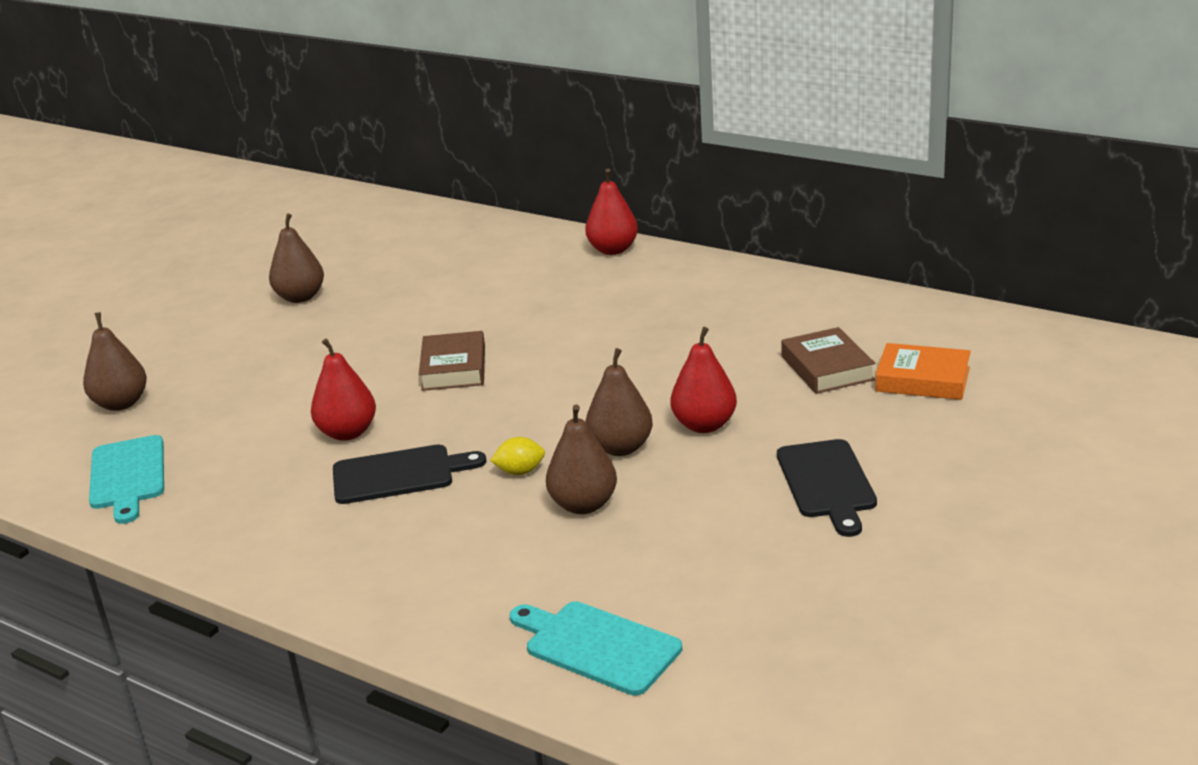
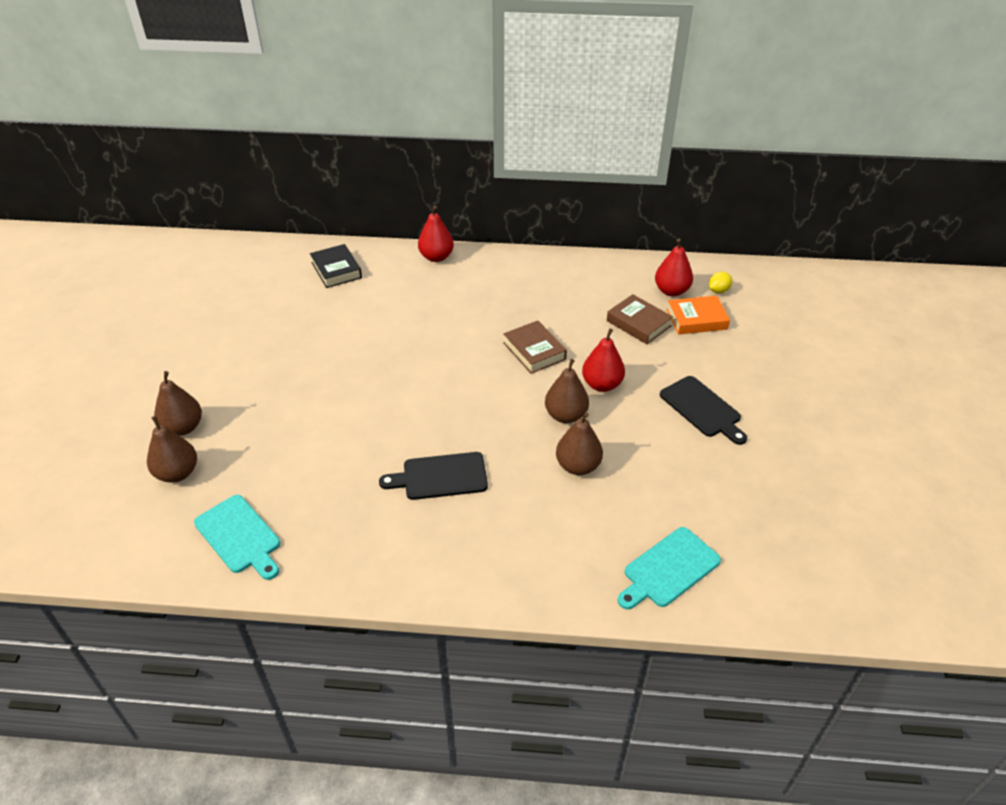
camera: 30 degrees left, 15 degrees up
(300, 297) = (242, 343): brown pear -> brown pear (183, 428)
(347, 433) = (376, 452): red pear -> red pear (671, 291)
(399, 474) = (440, 476): black cutting board -> black cutting board turned 150 degrees counterclockwise
(454, 368) = (406, 379): brown book -> brown book (534, 351)
(475, 244) = (336, 270): none -> black book
(520, 472) = (518, 452): yellow lemon -> yellow lemon (718, 290)
(597, 646) = (668, 569): turquoise cutting board -> turquoise cutting board turned 45 degrees counterclockwise

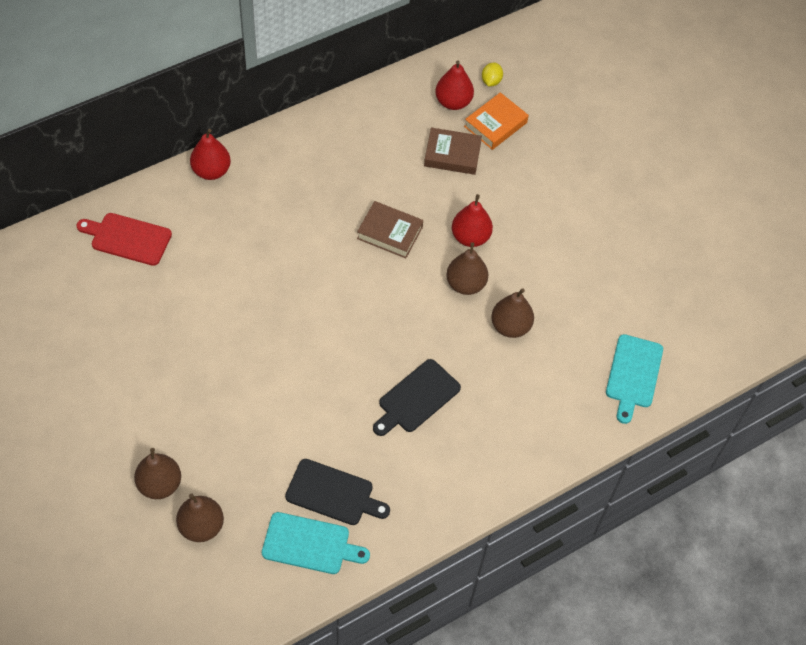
camera: 40 degrees left, 15 degrees up
(336, 270) = (127, 238): black book -> red cutting board
(702, 409) = (562, 218): black cutting board -> black cutting board (333, 493)

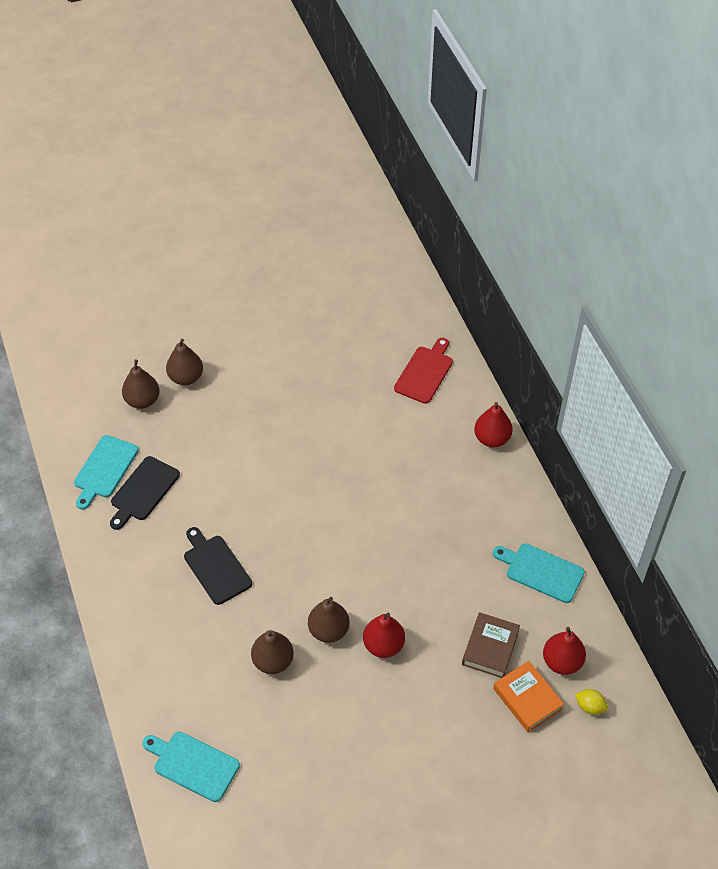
camera: 105 degrees right, 5 degrees down
(363, 121) = (541, 571): none -> turquoise cutting board
(390, 233) = (400, 574): brown book -> none

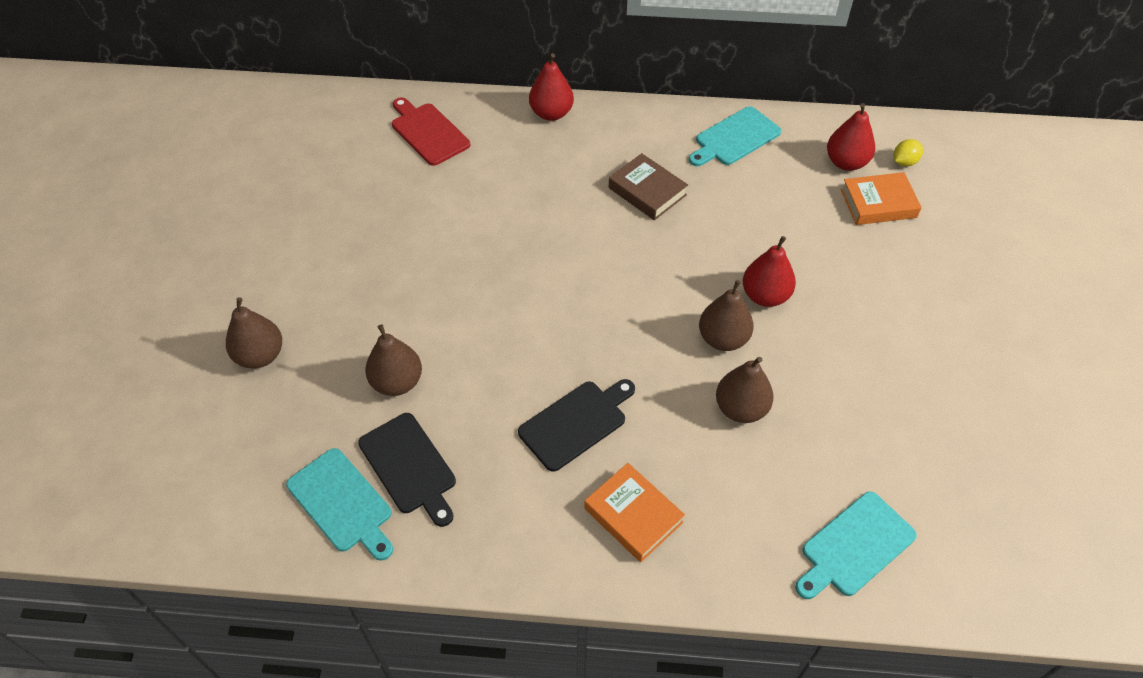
camera: 65 degrees left, 0 degrees up
(142, 400) = (260, 418): brown pear -> brown pear (397, 382)
(161, 625) = (633, 515): none -> orange book
(215, 567) = (576, 423): black cutting board -> black cutting board turned 150 degrees clockwise
(490, 648) = (807, 209): brown book -> brown book (647, 191)

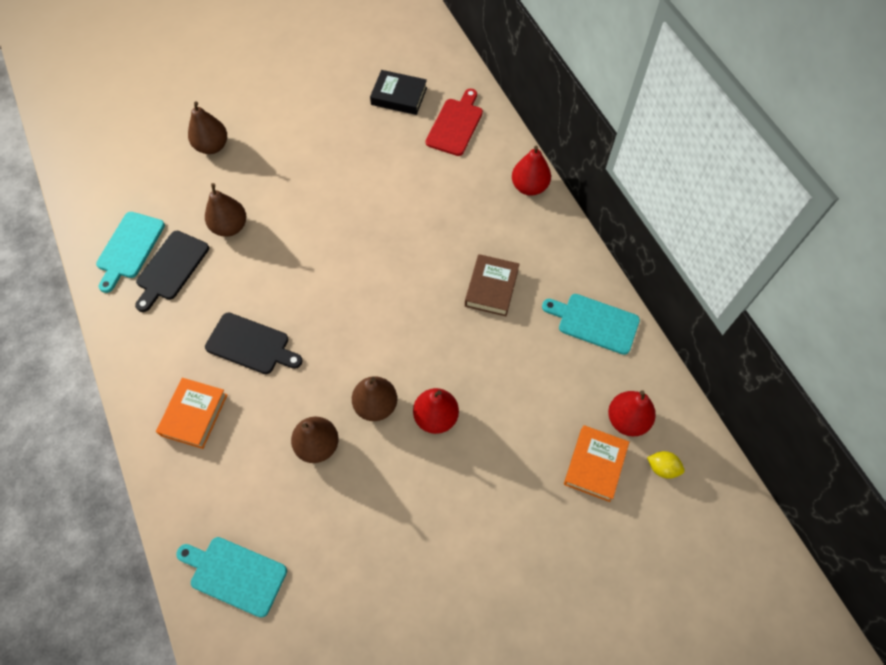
camera: 60 degrees right, 10 degrees up
(348, 159) = (399, 96): none -> black book
(878, 203) = (595, 465): orange book -> orange book turned 60 degrees clockwise

